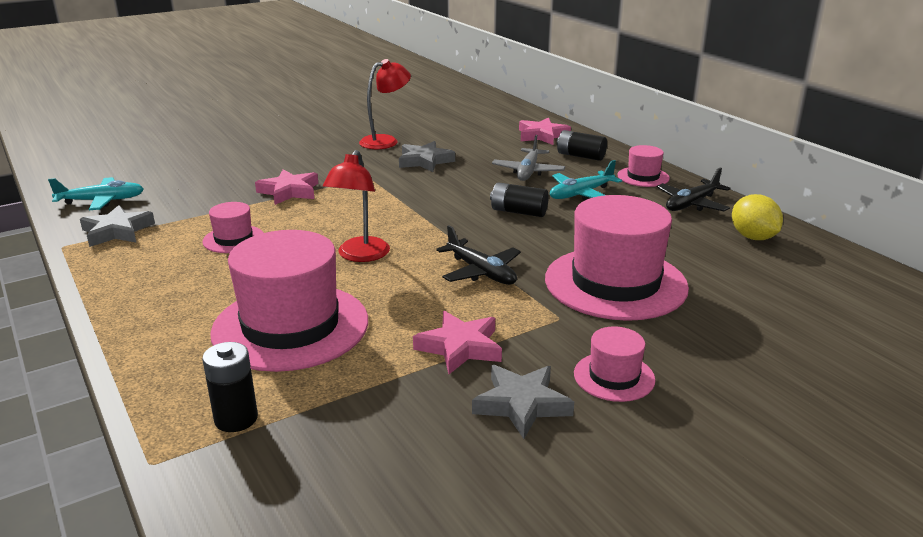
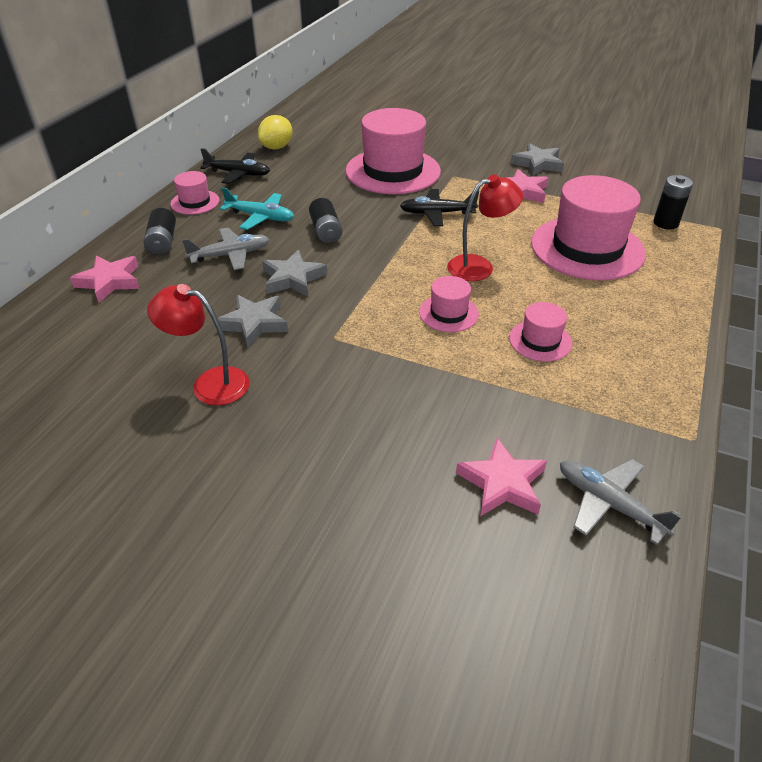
camera: 125 degrees left, 15 degrees up
(102, 201) = (609, 504): turquoise plane -> grey plane
(117, 231) = (628, 425): grey star -> grey star (293, 278)
(289, 191) = (421, 370): pink star -> pink star (502, 483)
(481, 272) = (437, 213): black plane -> black plane turned 105 degrees counterclockwise
(614, 377) = (484, 151): pink hat -> pink hat (448, 313)

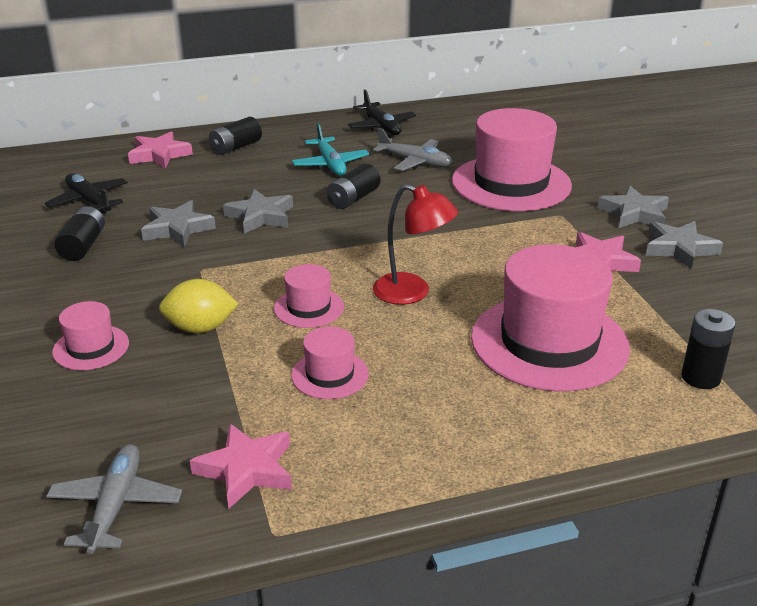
camera: 50 degrees right, 10 degrees down
(195, 202) = (310, 132): pink hat -> pink hat (91, 347)
(210, 383) = (83, 246): red lamp -> black battery
(230, 255) = (256, 178): grey plane -> grey plane (415, 162)
(277, 147) = (454, 120): yellow lemon -> yellow lemon (200, 328)
(437, 213) = (472, 235): black plane -> black plane (89, 201)
(483, 156) = (634, 213): none -> grey star
(502, 483) = (90, 431): pink star -> pink star (246, 470)

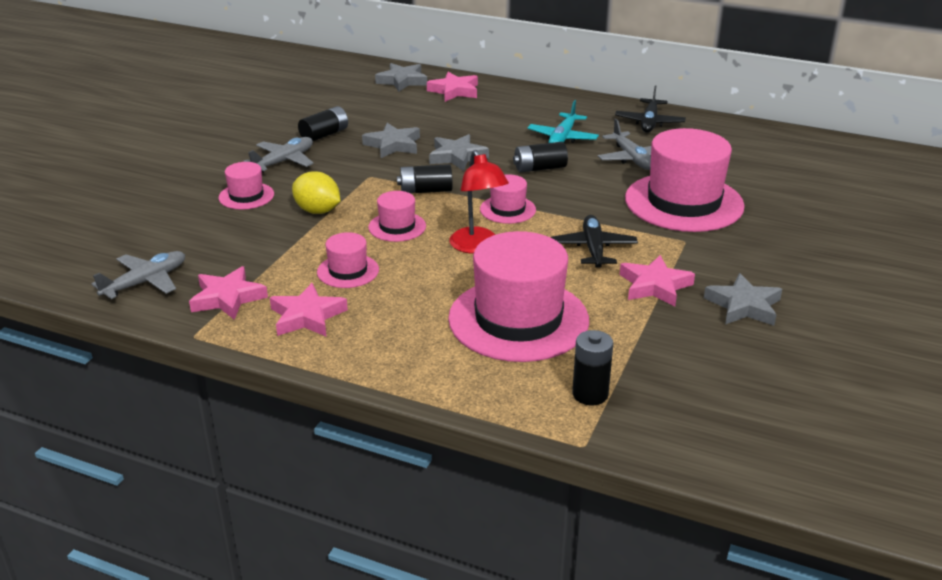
camera: 40 degrees right, 0 degrees up
(78, 292) = (284, 161): none -> grey plane
(89, 201) = (367, 107): black plane -> black plane (593, 249)
(236, 147) = (513, 103): black battery -> black battery (425, 191)
(363, 442) = (307, 316): none -> pink star
(384, 247) = (507, 209): none -> pink hat
(634, 213) = (752, 265): grey star -> grey star (402, 81)

